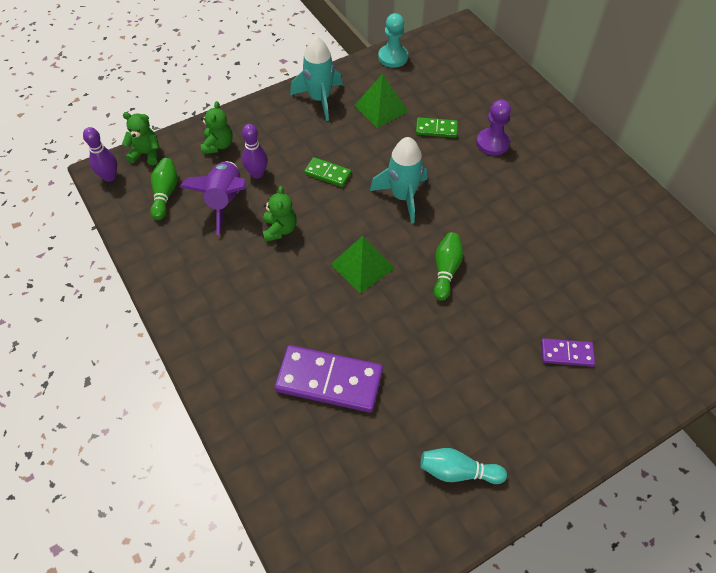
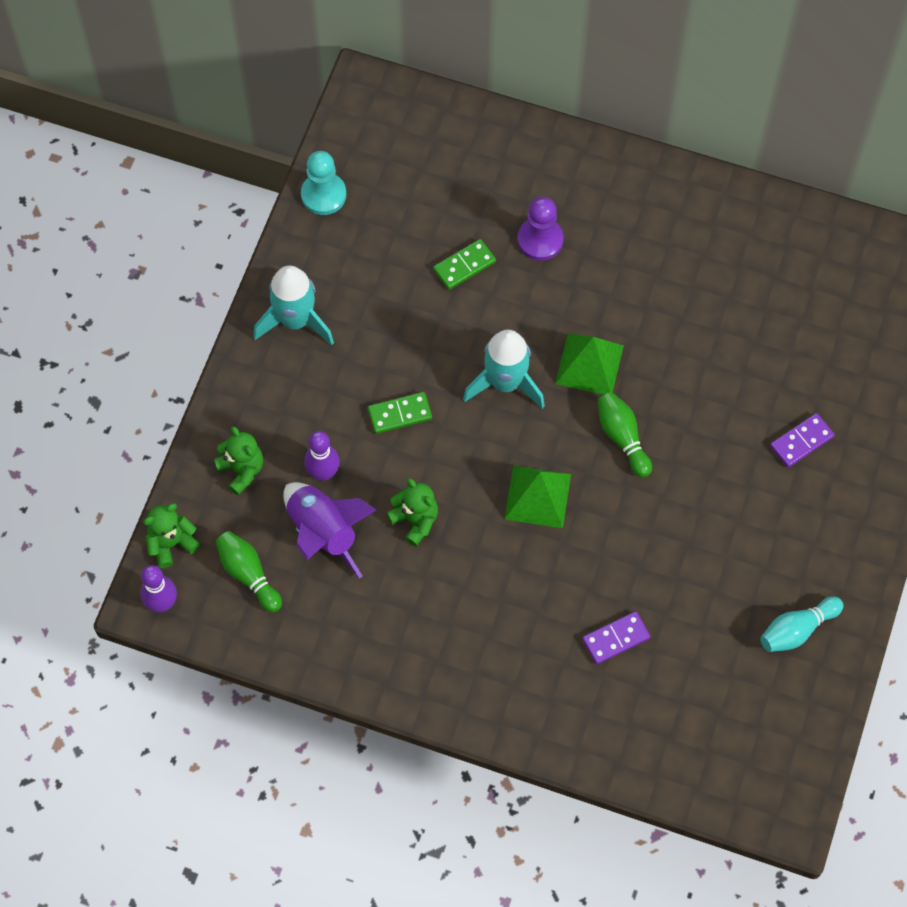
camera: 40 degrees left, 10 degrees up
(329, 381) = (616, 639): purple domino -> purple domino, size x0.52
(381, 108) = (377, 282): green pyramid -> green pyramid (589, 364)

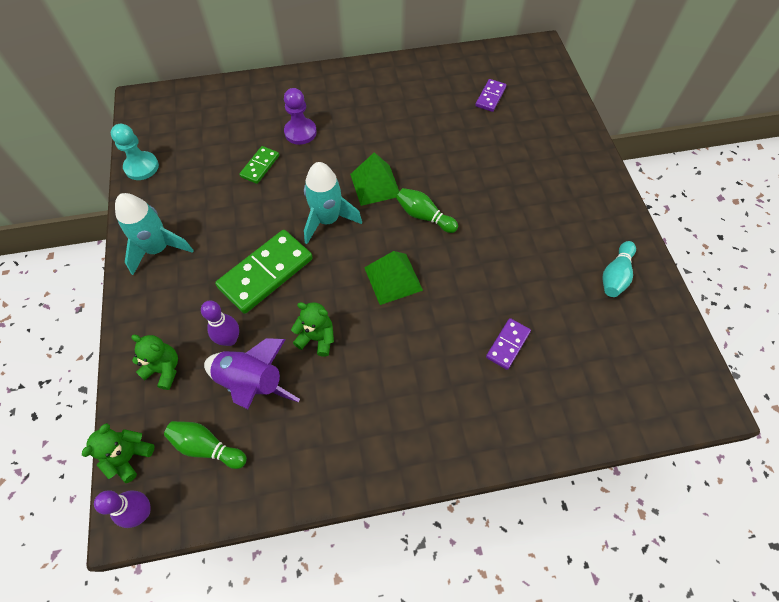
camera: 30 degrees left, 5 degrees down
(400, 414) = (266, 273): green domino -> green domino, size x1.91
(801, 441) = (532, 167): purple domino -> purple domino (490, 97)

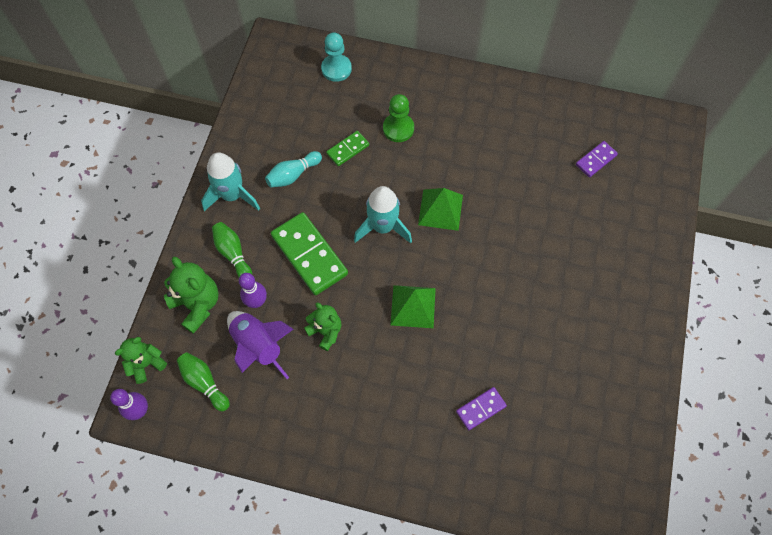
camera: 25 degrees right, 5 degrees up
(141, 167) = (248, 110): turquoise pawn -> turquoise pawn (336, 69)
(164, 369) = (197, 304): green teddy bear -> green teddy bear, size x1.52
(266, 273) = (309, 255): green domino -> green domino turned 75 degrees clockwise
(300, 132) = (398, 128): purple pawn -> green pawn
(424, 216) = (469, 259): green bowling pin -> green bowling pin (233, 254)
(615, 275) = (613, 390): turquoise bowling pin -> turquoise bowling pin (293, 175)

